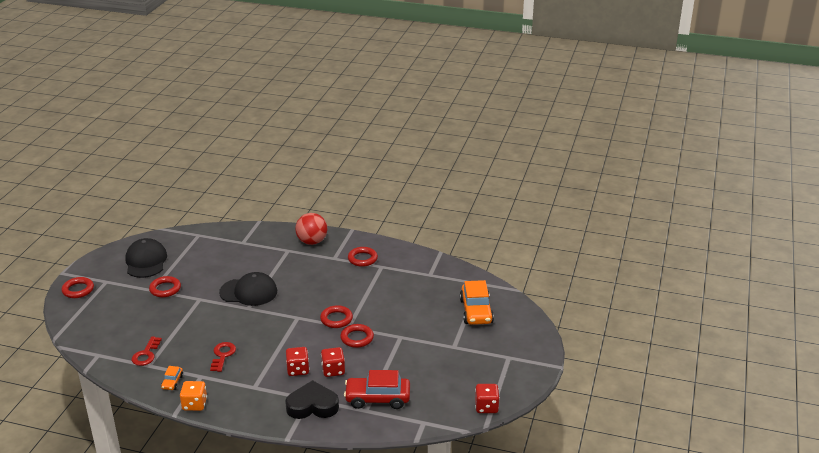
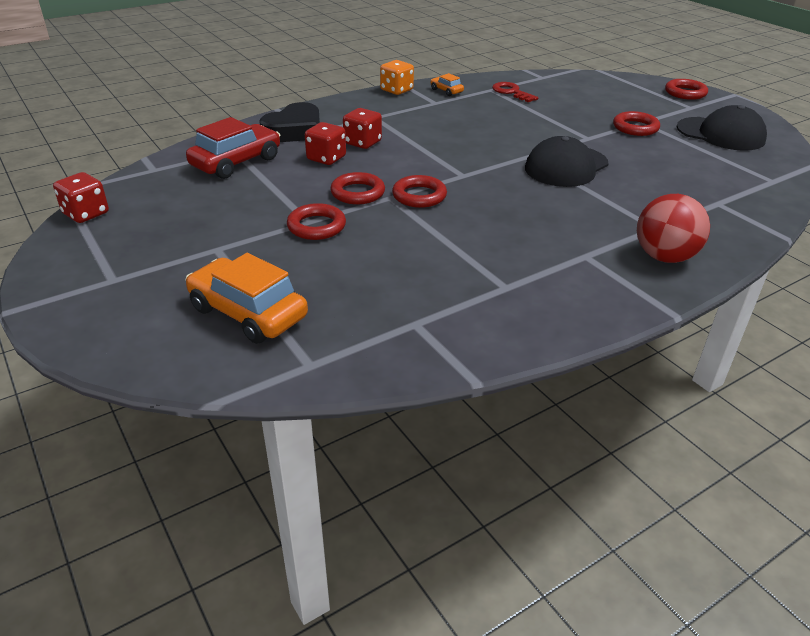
camera: 130 degrees right, 5 degrees up
(222, 355) = (453, 119): red key -> none
(362, 259) = (552, 279): red ring -> red ring (316, 226)

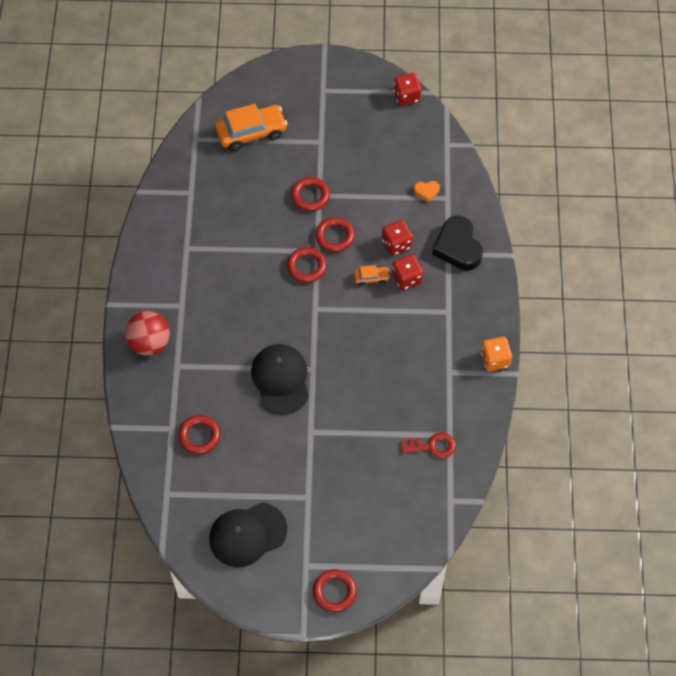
camera: 125 degrees right, 25 degrees up
(236, 162) = (426, 191): red car -> orange heart
(446, 91) = (468, 397): orange car -> orange car (371, 278)
(635, 128) = (302, 481): red ring -> red ring (199, 436)

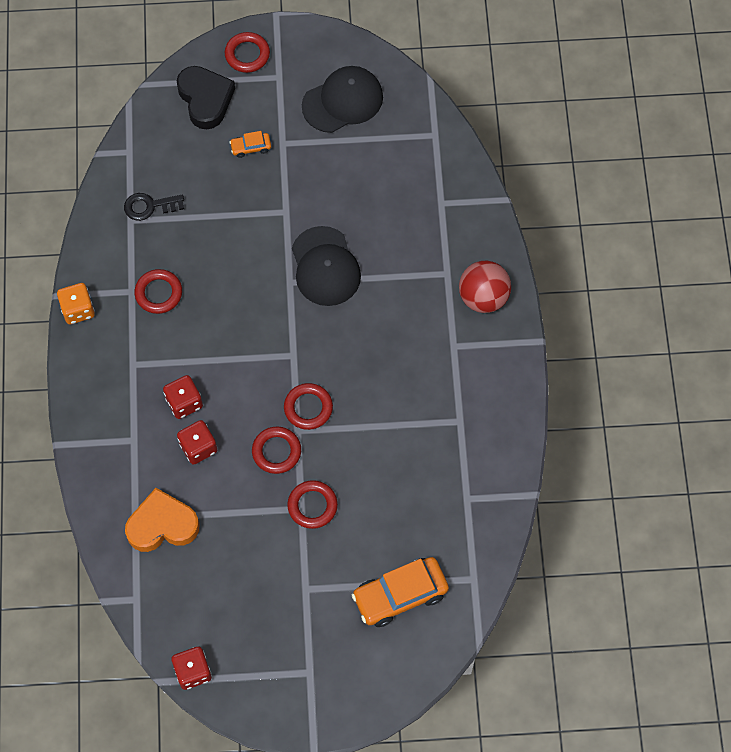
camera: 175 degrees right, 5 degrees up
(199, 436) = (409, 197): red ring -> red ring (158, 293)
(371, 278) = (228, 399): orange car -> orange car (251, 147)
(426, 191) = (162, 525): orange heart -> orange heart, size x2.17
(432, 446) = (149, 206): red key -> black key
(457, 247) = (121, 450): black heart -> black heart (205, 99)

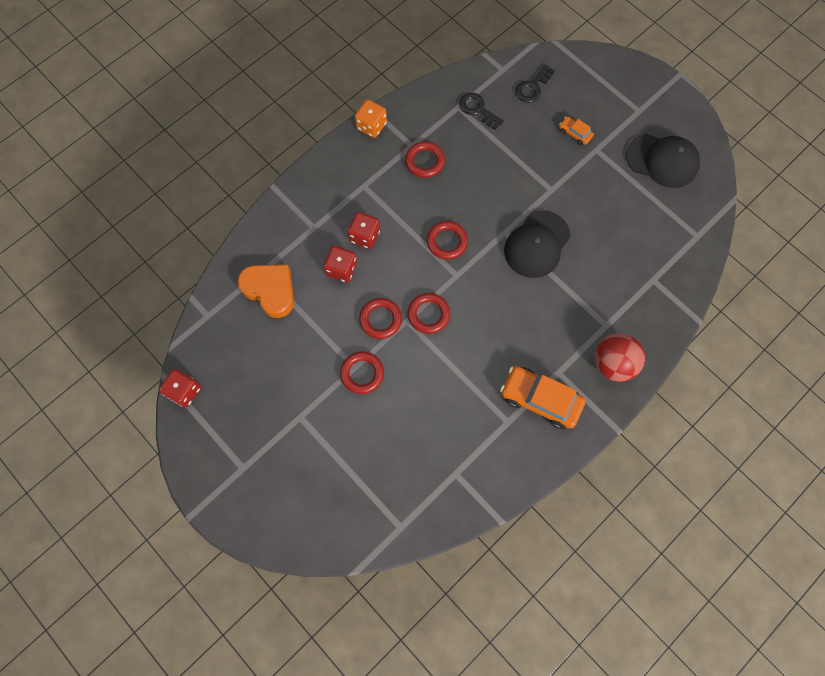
camera: 50 degrees right, 5 degrees up
(171, 142) = (532, 87): none -> black key
(205, 99) = (580, 82): black heart -> none
(247, 54) = (635, 80): red ring -> red ring (447, 242)
(400, 595) = (346, 485): orange car -> orange car (540, 399)

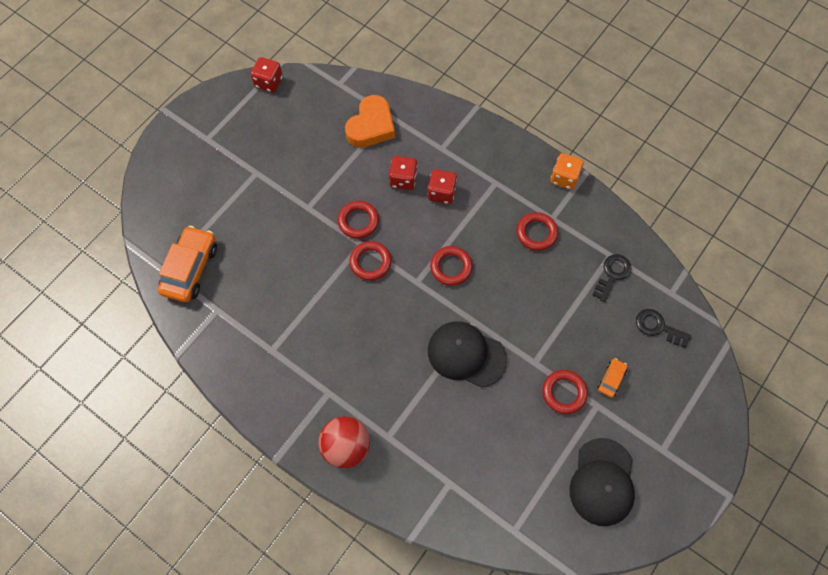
camera: 80 degrees right, 5 degrees down
(362, 373) = (303, 215): red ring -> red ring (564, 393)
(540, 399) = (298, 377): orange car -> orange car (190, 269)

